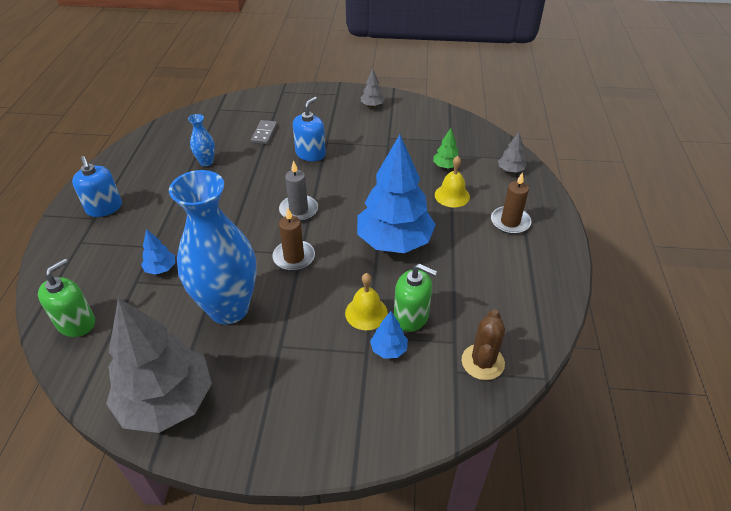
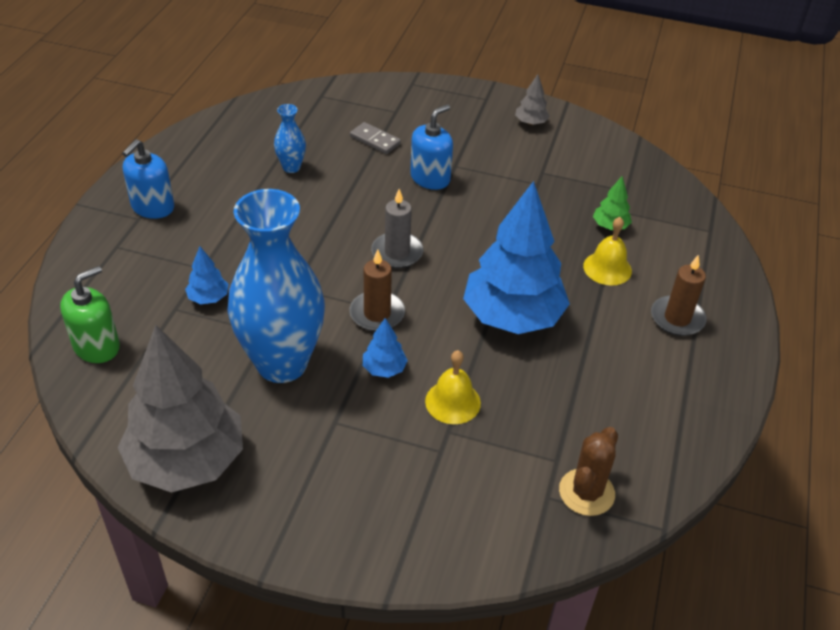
camera: 10 degrees right, 0 degrees up
(104, 208) = (152, 207): blue soap dispenser -> blue soap dispenser turned 45 degrees clockwise
(264, 133) = (375, 140): grey domino -> grey domino turned 75 degrees counterclockwise
(388, 349) = (470, 453): blue tree -> blue tree (384, 369)
(411, 316) = (509, 417): green soap dispenser -> none
(510, 170) = (699, 247): grey tree -> none

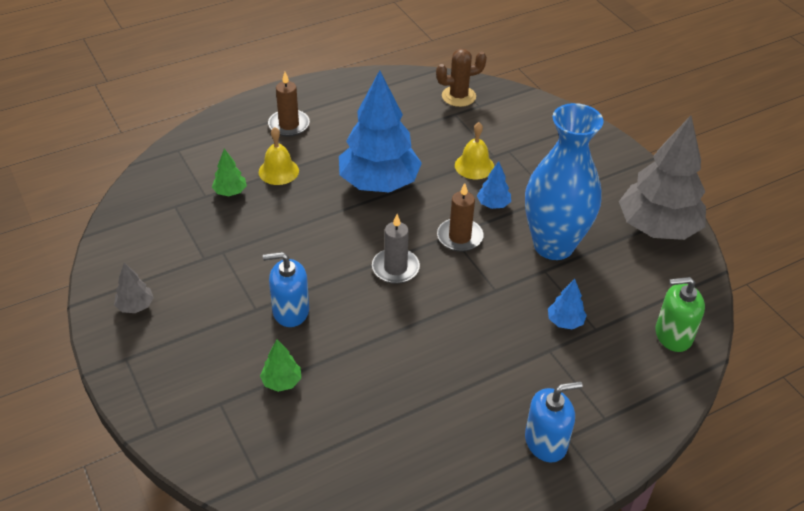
camera: 135 degrees left, 0 degrees up
(291, 167) = (386, 402): blue vase -> none
(375, 140) = (281, 382): grey domino -> green tree

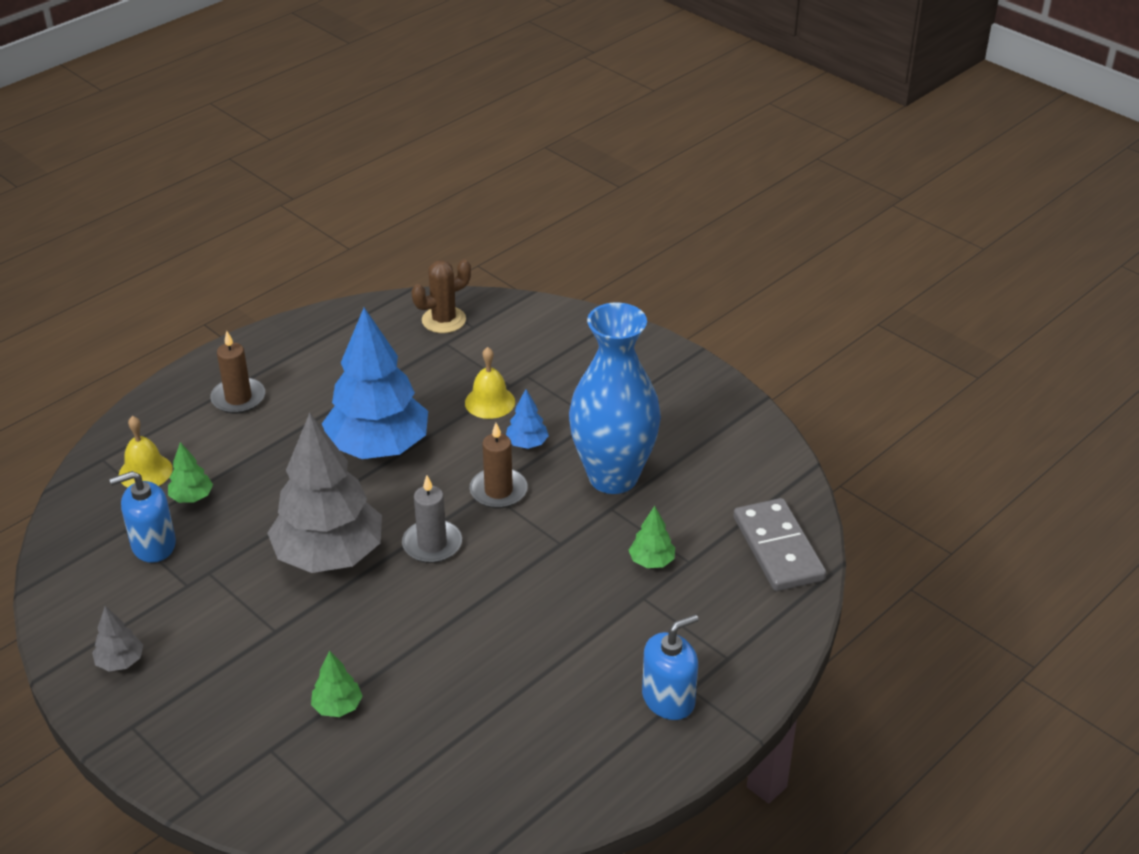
camera: 15 degrees left, 5 degrees down
(278, 171) = (245, 459): yellow bell -> yellow bell (145, 472)
(290, 311) = (320, 623): blue soap dispenser -> blue soap dispenser (153, 545)
(565, 322) = (651, 561): blue tree -> green tree
(657, 228) = (728, 430): grey tree -> grey tree (329, 555)
(673, 335) = (778, 548): green soap dispenser -> grey domino

